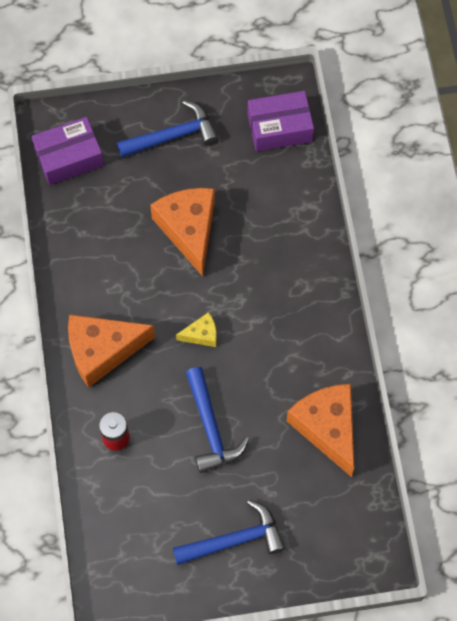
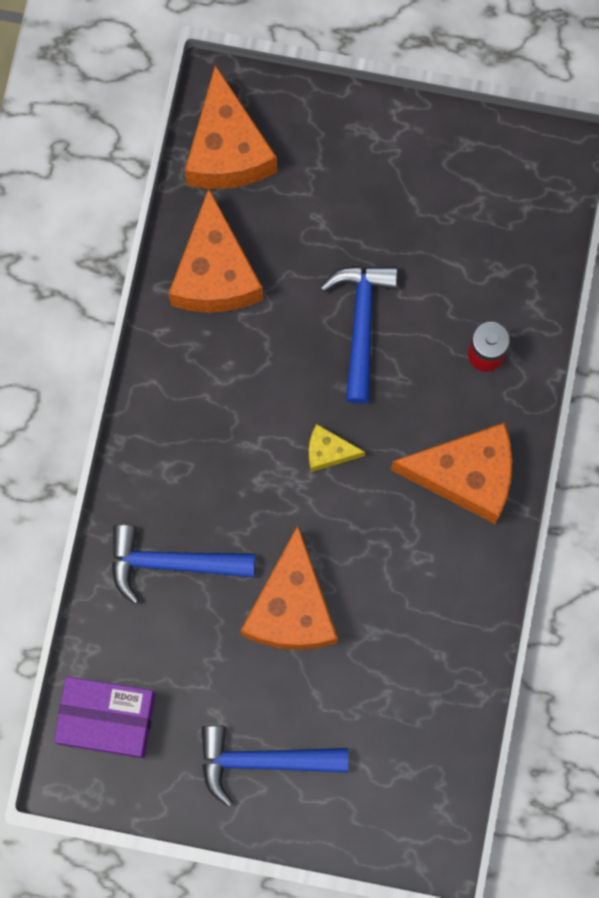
camera: 160 degrees left, 10 degrees up
(69, 157) = (420, 780): purple box -> none
(234, 540) = (382, 177): blue hammer -> blue hammer (171, 563)
(355, 520) = (227, 149): none -> orange cheese

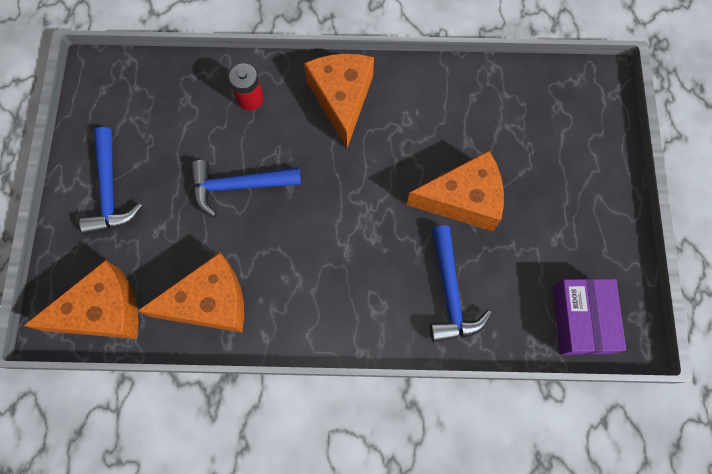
camera: 100 degrees left, 5 degrees down
(262, 761) = (579, 200): blue hammer -> blue hammer (110, 190)
(328, 451) = (341, 193): yellow cheese -> none

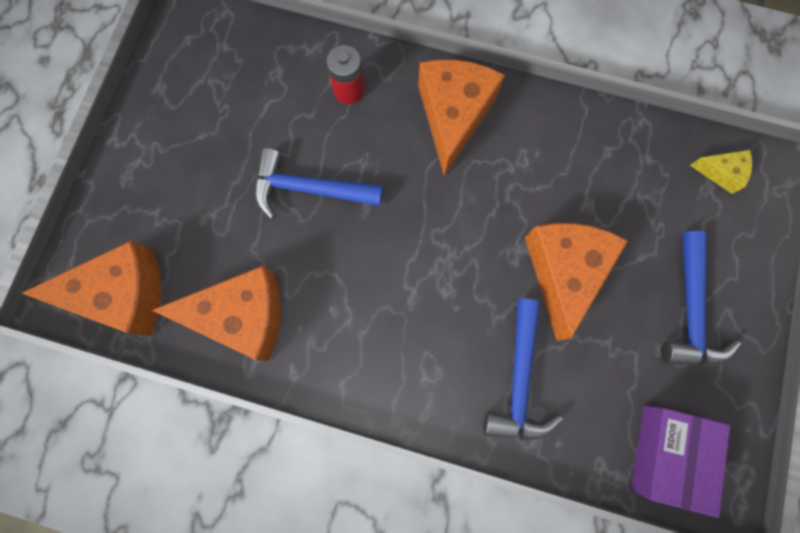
camera: 15 degrees right, 5 degrees up
(110, 190) = (165, 158): blue hammer -> blue hammer (690, 310)
(463, 199) = (564, 272): orange cheese -> orange cheese turned 90 degrees counterclockwise
(564, 92) = (721, 172): none -> yellow cheese

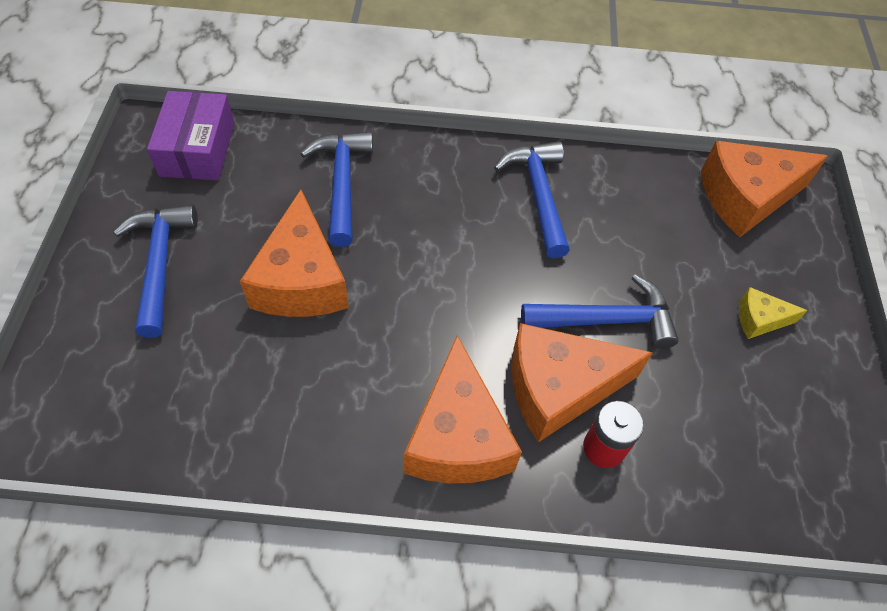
camera: 165 degrees right, 20 degrees down
(242, 316) = (624, 196): orange cheese -> orange cheese (559, 388)
(326, 332) = (538, 195): none -> blue hammer
(721, 172) = (96, 421): yellow cheese -> yellow cheese (759, 319)

